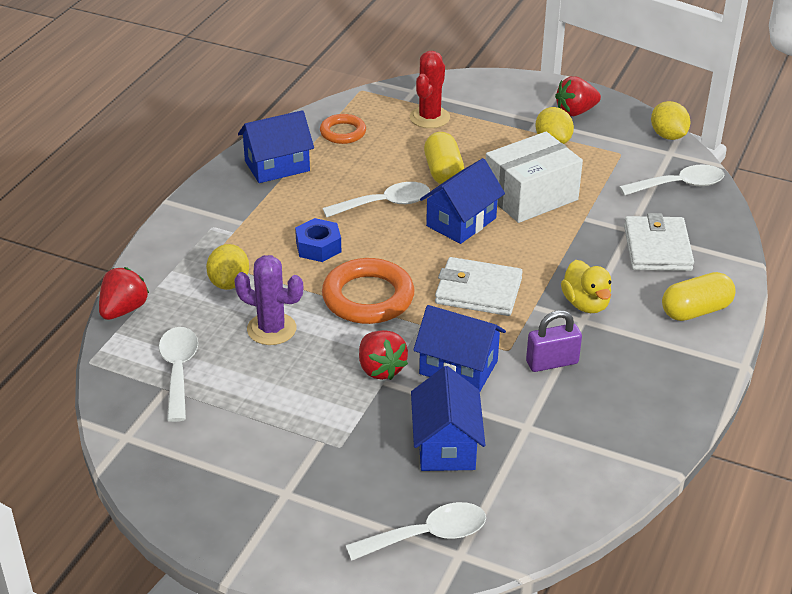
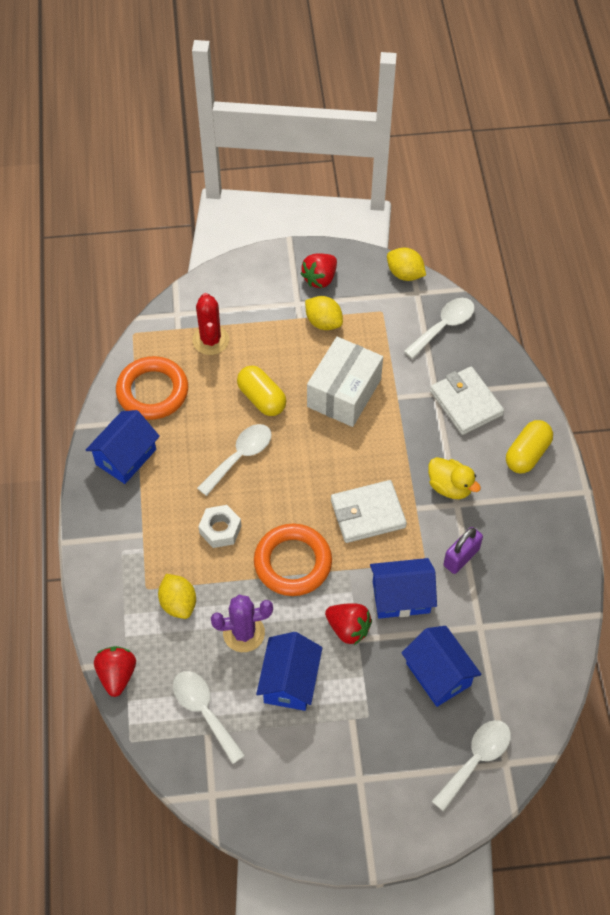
camera: 30 degrees left, 20 degrees up
(318, 247) = (220, 530): blue nut -> white nut
(343, 132) = (152, 391): orange ring -> orange ring, size x1.70
(461, 222) = (310, 447): blue house -> blue house (289, 681)

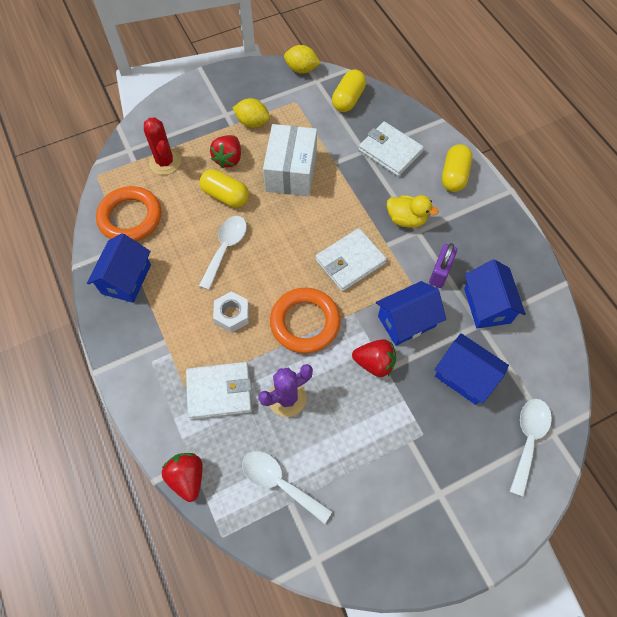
camera: 20 degrees left, 5 degrees up
(178, 603) = (219, 392): yellow lemon -> white wallet
(289, 681) = (344, 427): blue house -> blue house (487, 305)
(320, 278) = (236, 91): red strawberry -> red strawberry (228, 159)
(444, 326) = (348, 99): white spoon -> yellow capsule

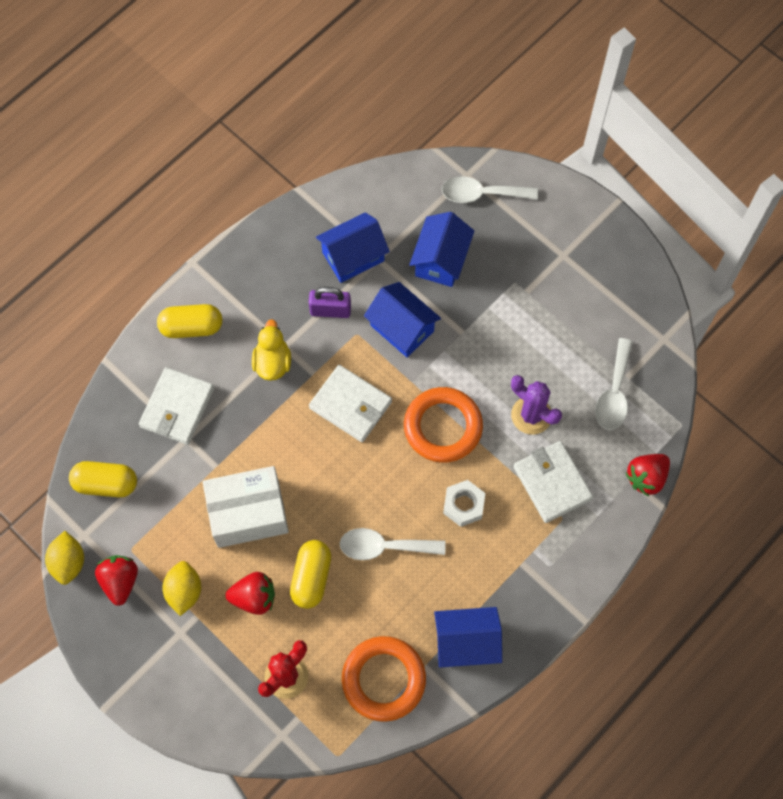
camera: 110 degrees left, 5 degrees up
(374, 363) = (460, 345): red strawberry -> red strawberry (120, 581)

